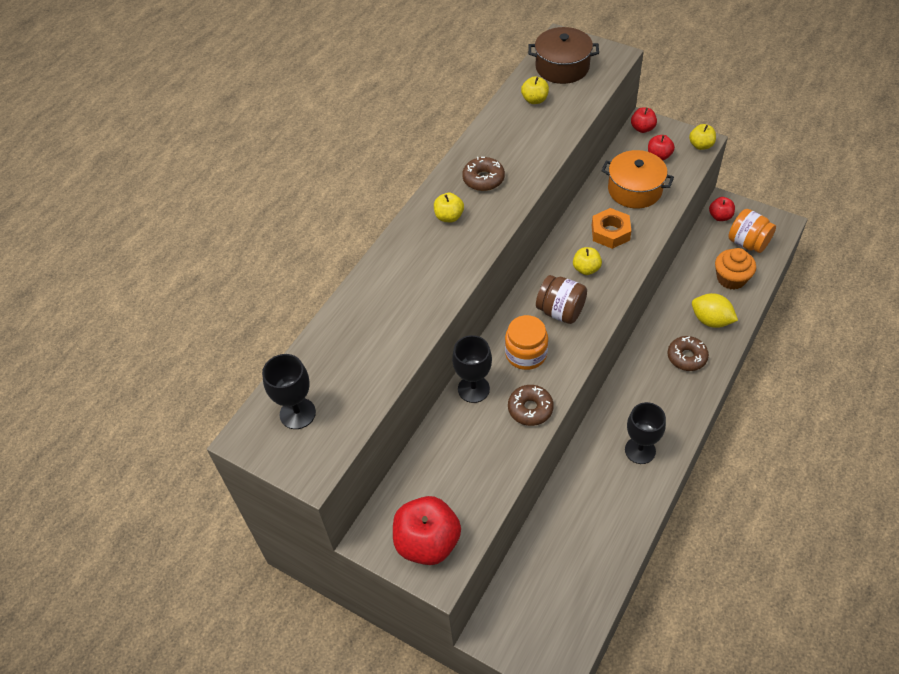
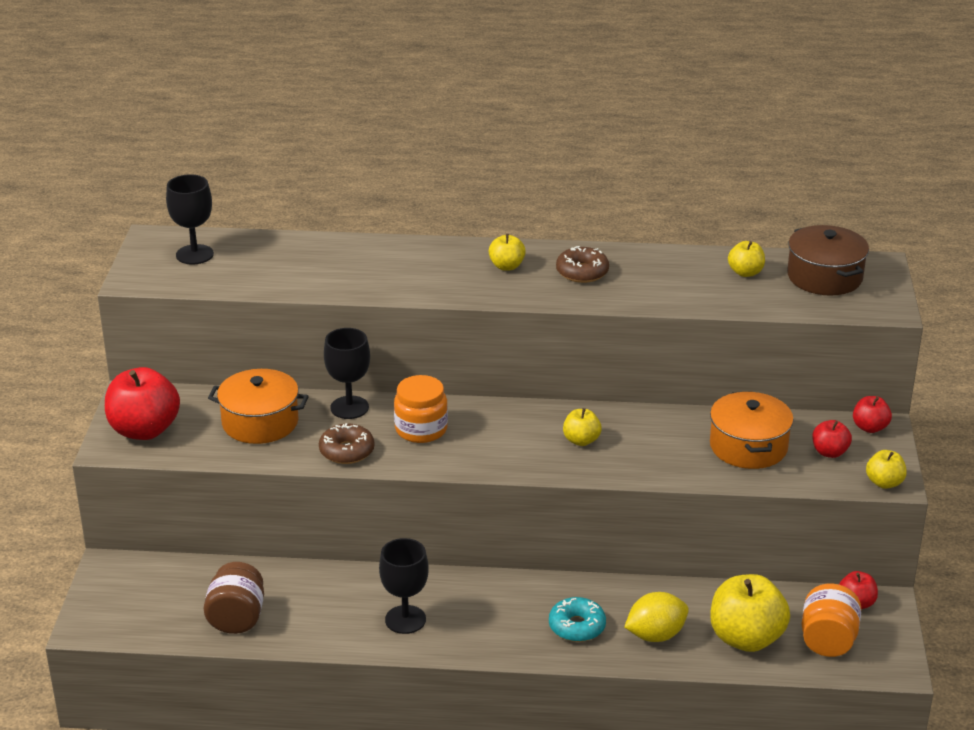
camera: 60 degrees right, 20 degrees down
(461, 454) = (260, 422): none -> orange pot
(560, 311) = (501, 438): brown jar -> brown jar (237, 618)
(610, 232) = (656, 444): orange nut -> none
(686, 357) = (577, 627): brown donut -> turquoise donut
(711, 320) = (655, 635): yellow lemon -> yellow lemon turned 60 degrees clockwise
(731, 278) = (746, 638): orange cupcake -> yellow apple

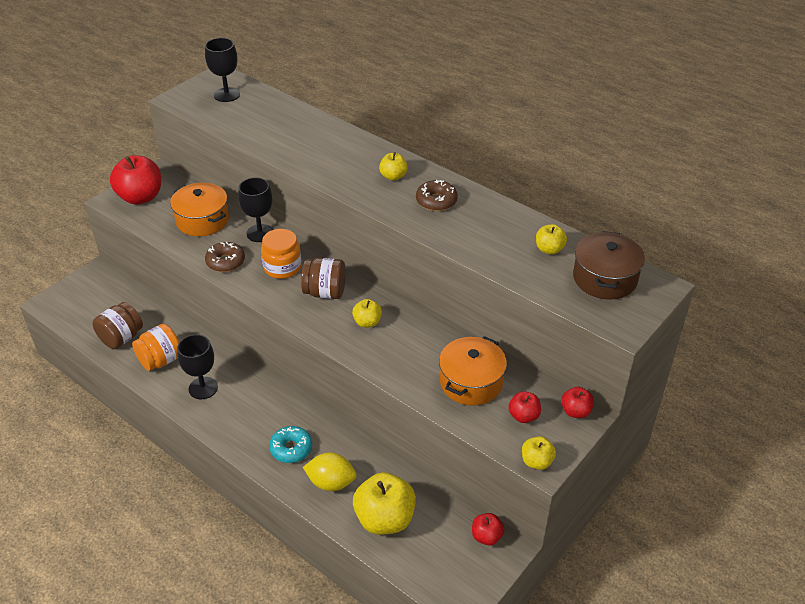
camera: 35 degrees right, 10 degrees up
(500, 433) = (325, 292): none -> brown jar
(827, 641) = (436, 554): orange jar -> orange jar (161, 360)

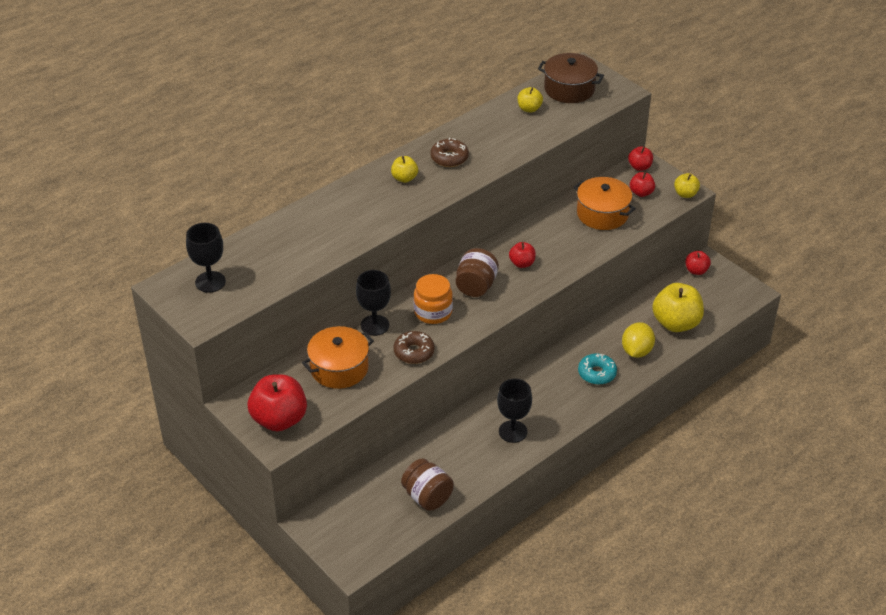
camera: 80 degrees left, 0 degrees up
(161, 360) = (468, 464): orange jar -> none
(367, 322) = (522, 263): yellow apple -> red apple

